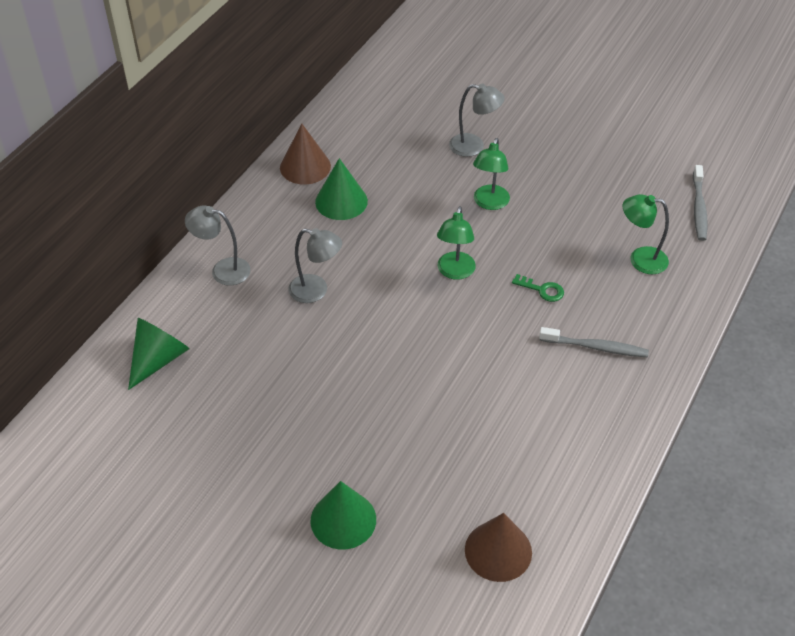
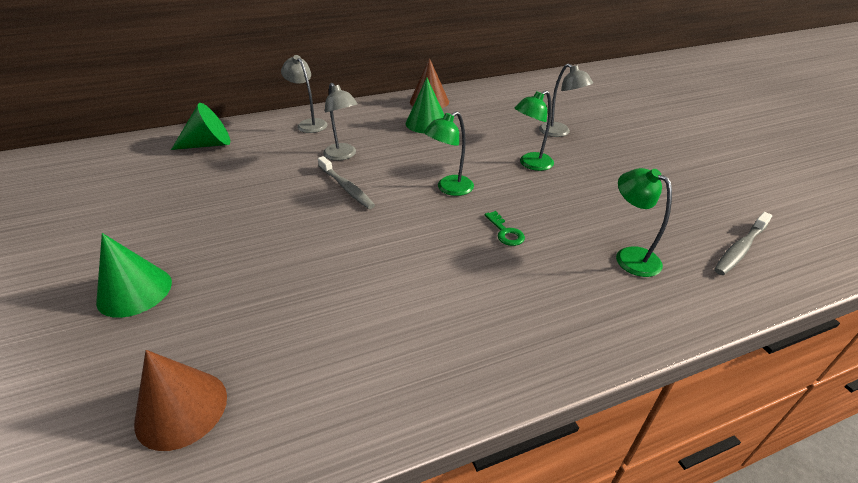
camera: 40 degrees right, 10 degrees down
(596, 347) = (503, 298): grey toothbrush -> grey toothbrush (346, 188)

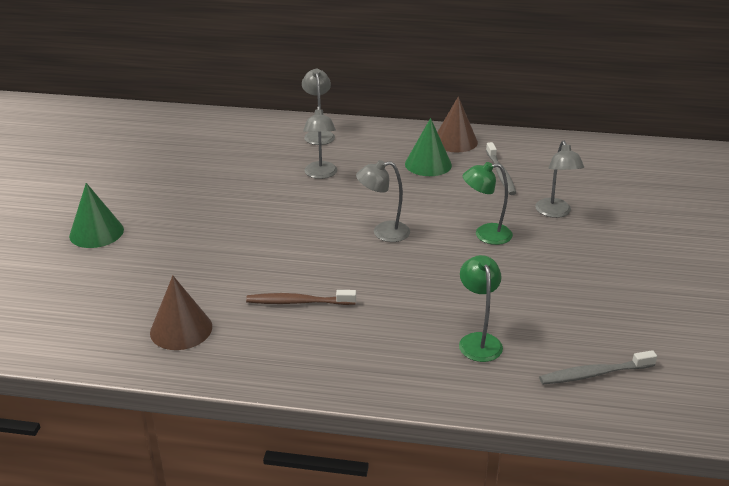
camera: 30 degrees right, 5 degrees down
(181, 409) = (78, 312): brown cone -> brown cone (181, 329)
(208, 144) = (221, 132): green cone -> none
(346, 188) = (298, 204): grey toothbrush -> grey toothbrush (500, 174)
(439, 284) = (298, 302): none -> brown toothbrush
(449, 189) = (383, 233): green lamp -> grey lamp
(505, 232) = (392, 284): green key -> none

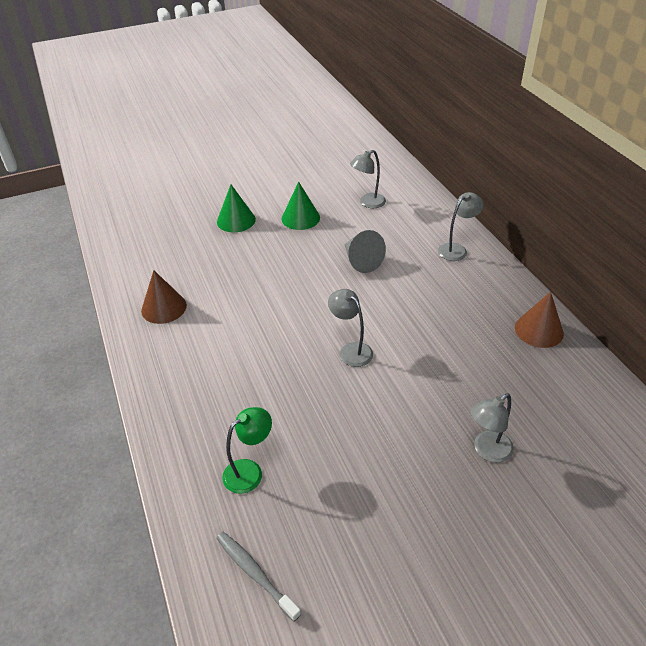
camera: 60 degrees right, 10 degrees up
(271, 184) = (361, 261): none -> grey cone
(298, 302) = (228, 346): brown toothbrush -> none
(320, 174) = (400, 278): grey lamp -> grey lamp (368, 203)
(428, 164) = (480, 330): green cone -> green cone (300, 218)
(485, 234) = (404, 414): green lamp -> none
(500, 174) = (515, 384): grey toothbrush -> none

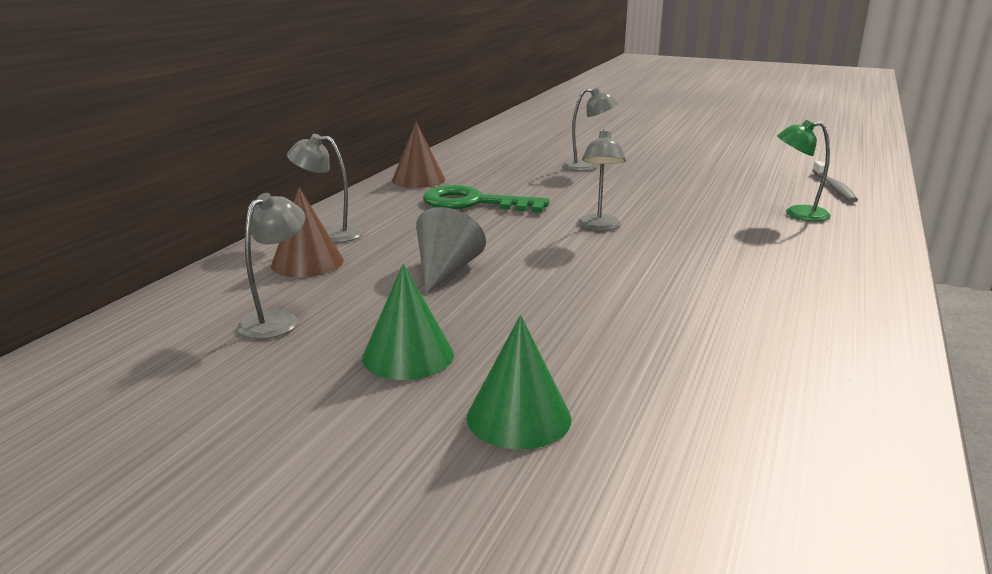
camera: 135 degrees left, 20 degrees down
(164, 307) = (808, 351): brown cone -> brown cone (307, 262)
(368, 203) = (277, 320): grey lamp -> grey lamp turned 75 degrees counterclockwise
(455, 326) = (474, 203): none -> green key

